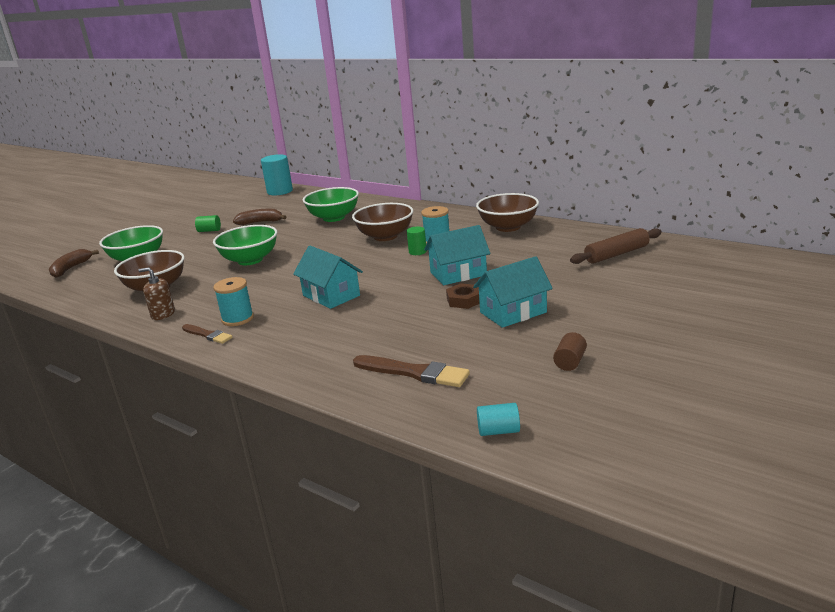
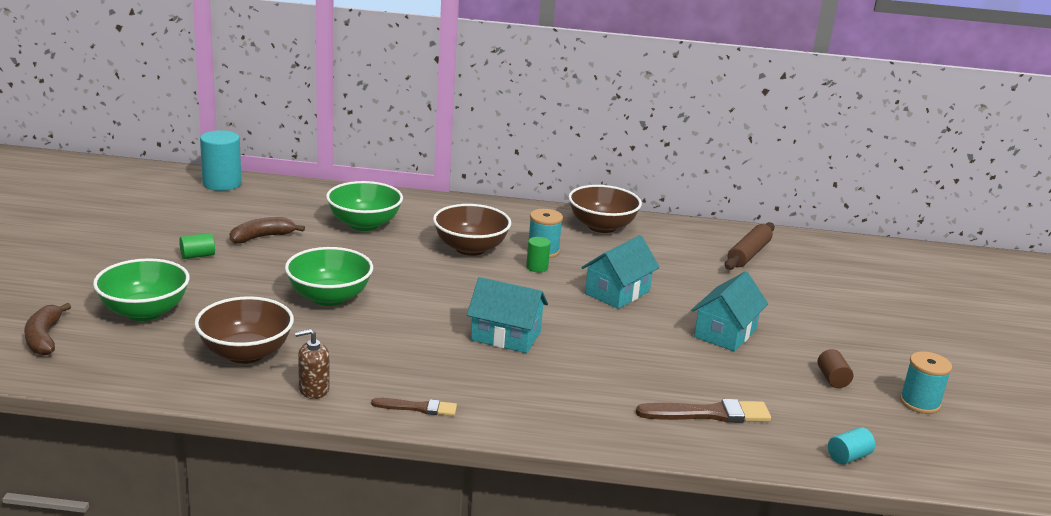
camera: 35 degrees left, 0 degrees up
(237, 319) = (428, 381): turquoise spool -> turquoise spool (919, 403)
(464, 300) = (661, 324): brown nut -> none

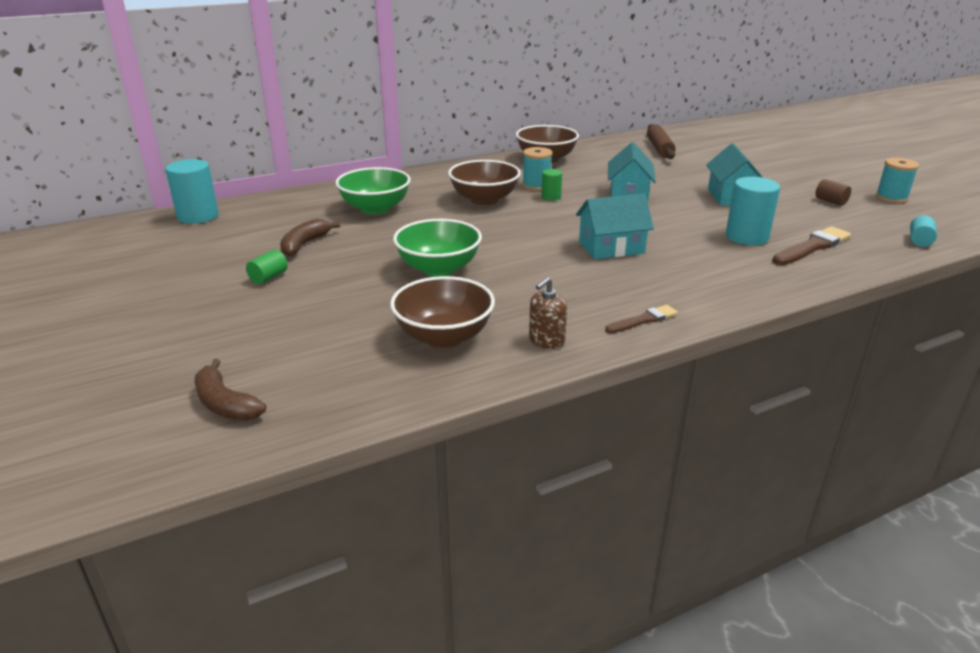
camera: 30 degrees left, 5 degrees up
(144, 312) = (293, 340): green bowl -> none
(659, 377) = (747, 237): none -> turquoise cylinder

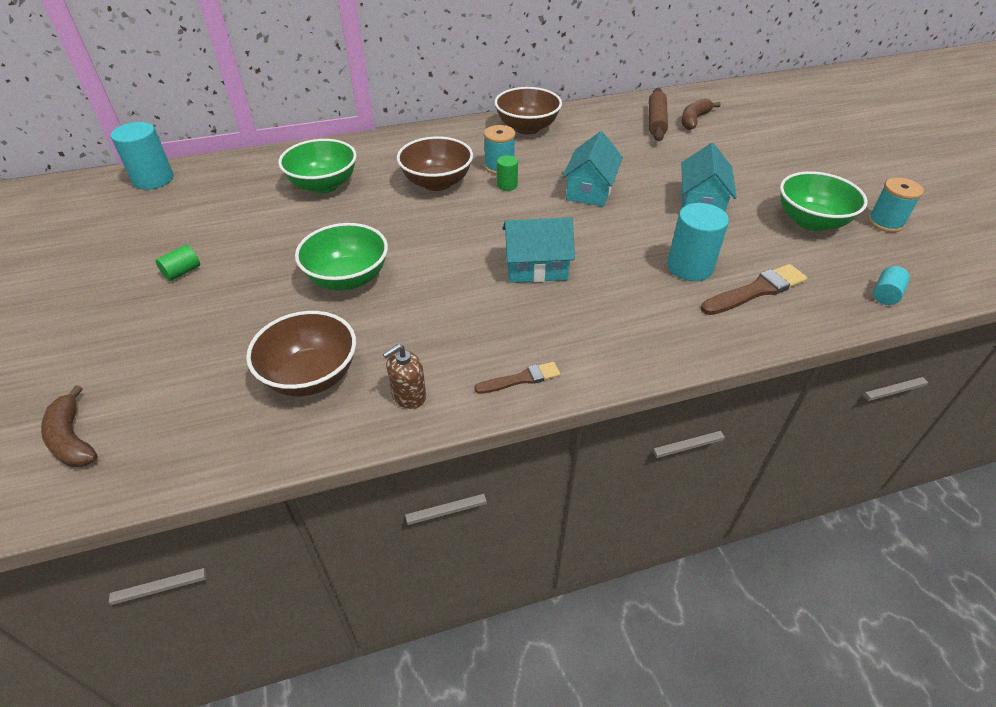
camera: 10 degrees right, 15 degrees up
(305, 244) = (235, 229): brown banana -> brown banana (694, 120)
(830, 201) = (811, 221): brown cylinder -> green bowl

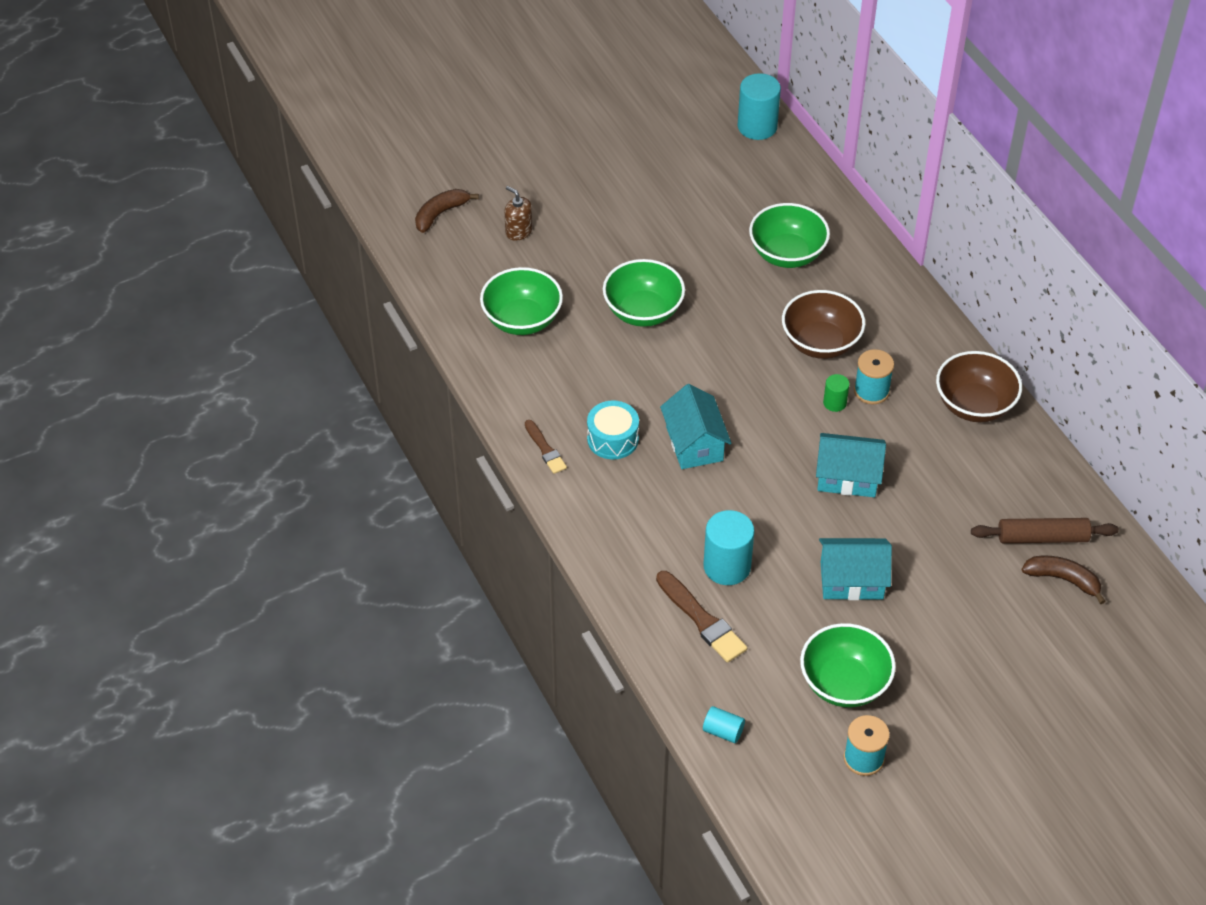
camera: 80 degrees right, 5 degrees up
(182, 272) = (624, 201): green cylinder -> none
(311, 376) = (522, 320): brown bowl -> green bowl
(408, 395) = (514, 382): brown soap dispenser -> brown soap dispenser (518, 231)
(517, 322) = (612, 439): none -> turquoise drum

